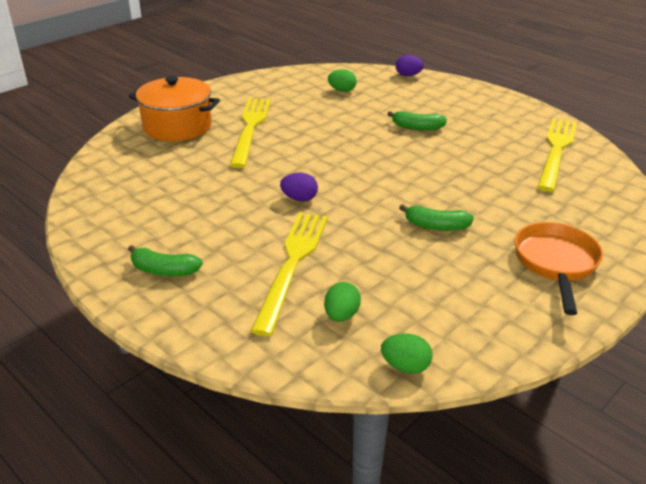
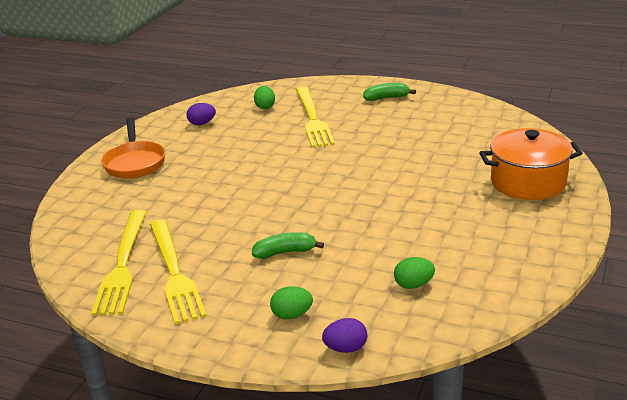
camera: 160 degrees right, 5 degrees down
(250, 128) = (456, 200): yellow fork -> yellow fork (174, 272)
(299, 199) = (344, 154): purple egg -> purple egg (202, 123)
(405, 366) = (220, 99): green egg -> green egg (292, 315)
(436, 226) = (227, 163): green banana -> none

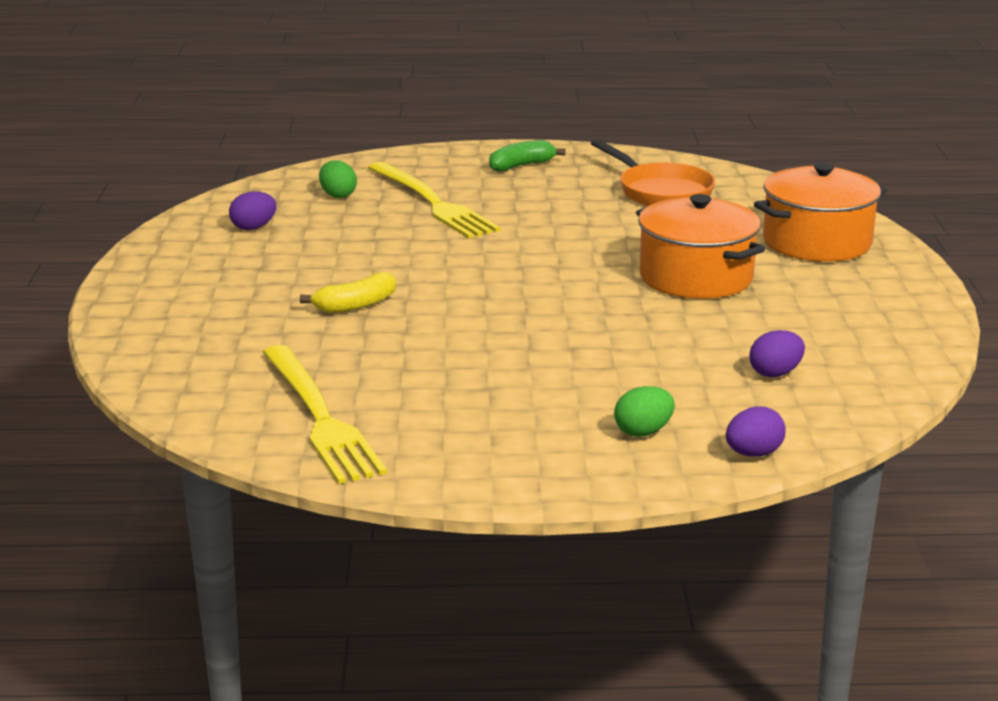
camera: 25 degrees left, 5 degrees down
(135, 162) = (192, 290): orange pan -> orange pan (660, 192)
(174, 272) = (415, 414): yellow fork -> none
(209, 187) = (355, 305): none -> yellow banana
(285, 252) = (559, 365): green banana -> none
(413, 285) = (775, 373): green egg -> purple egg
(424, 198) = (696, 277): none -> orange pot

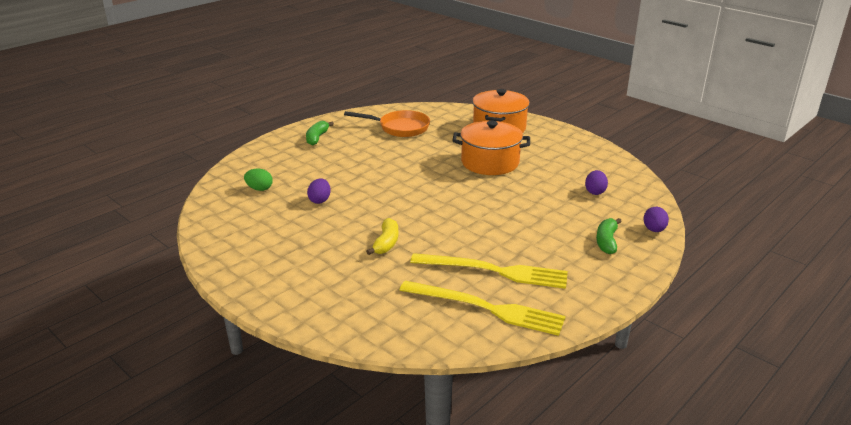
camera: 45 degrees left, 5 degrees up
(253, 227) = (251, 226): purple egg -> purple egg (320, 200)
(432, 203) = (314, 173): yellow fork -> yellow fork (494, 271)
(643, 432) = (606, 241): green egg -> green banana

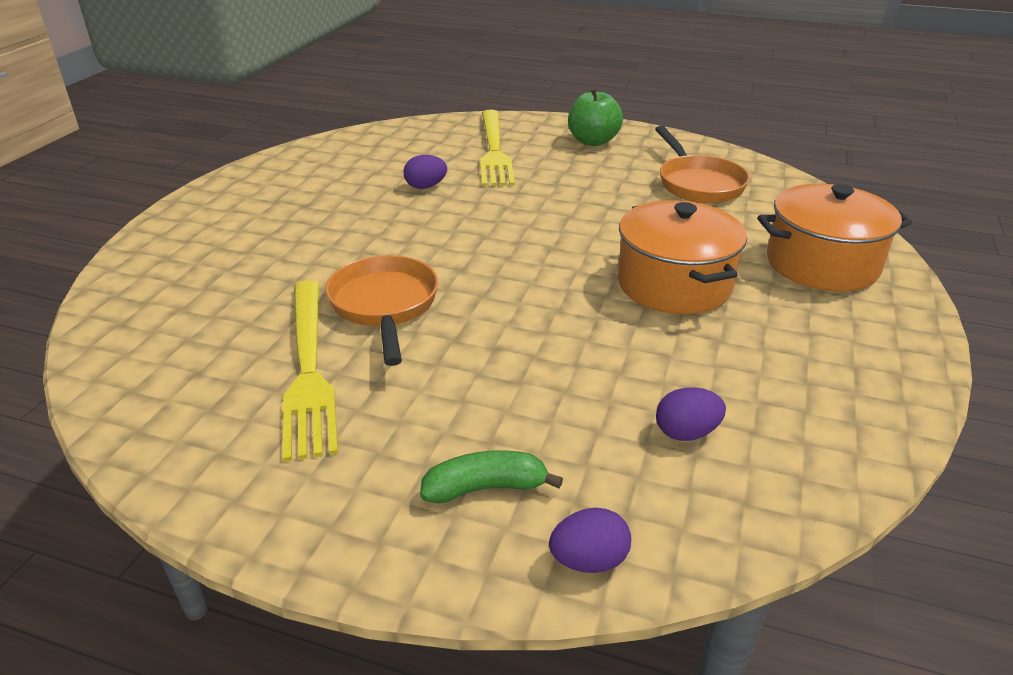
camera: 65 degrees right, 5 degrees up
(259, 189) = (425, 147): green egg -> none
(317, 138) = (593, 141): green banana -> green apple
(386, 243) = (343, 258): yellow banana -> none
(451, 239) = (384, 306): none -> orange pan
(486, 308) = (196, 384): yellow fork -> yellow fork (494, 150)

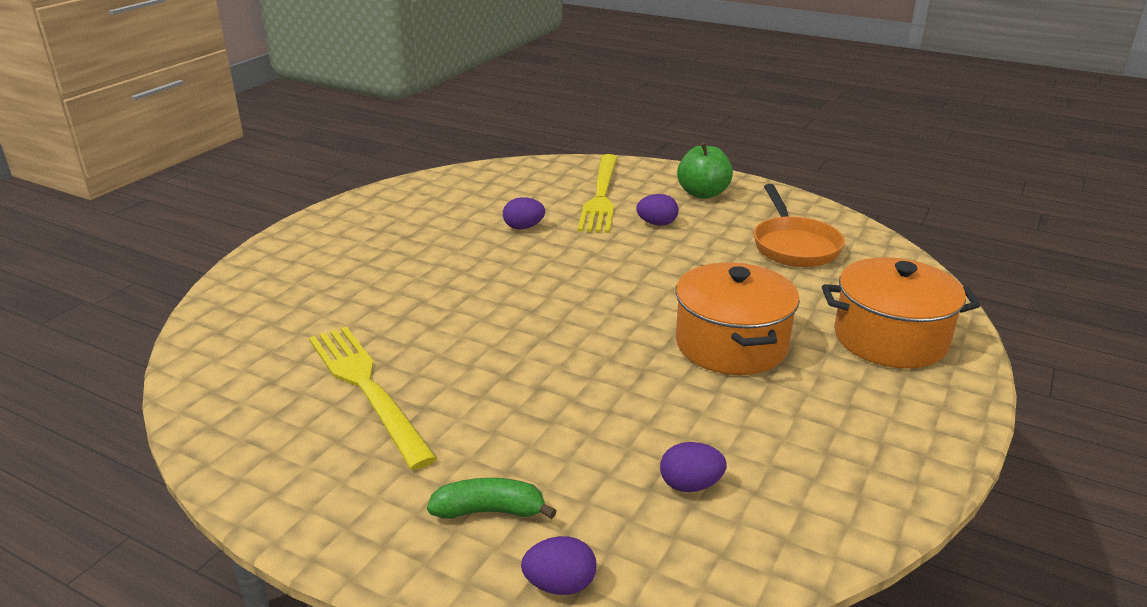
camera: 10 degrees right, 5 degrees down
(308, 368) = (367, 388): yellow fork -> yellow fork turned 150 degrees clockwise
(384, 306) = (450, 339): orange pan -> none
(558, 173) = (657, 224): none -> purple egg

